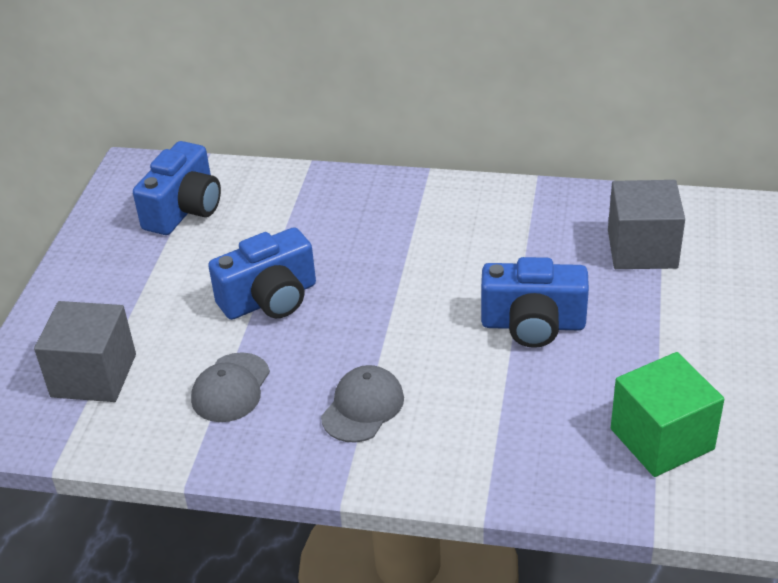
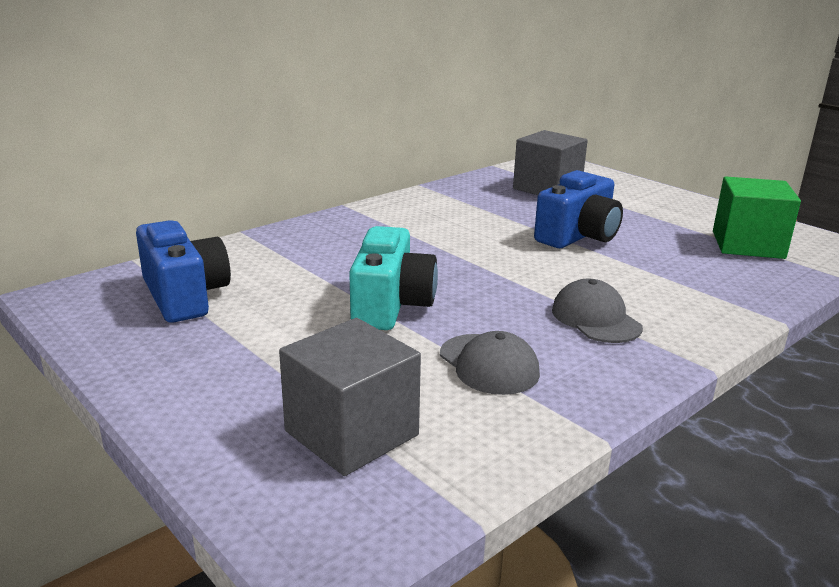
camera: 55 degrees left, 15 degrees down
(270, 299) = (391, 305): blue camera -> turquoise camera

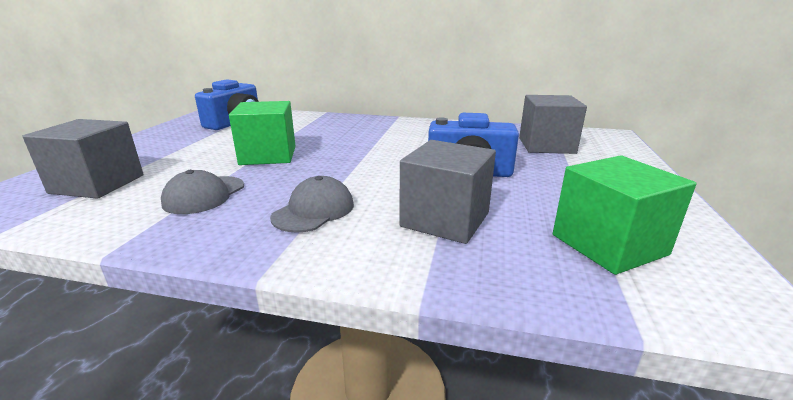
camera: 55 degrees right, 0 degrees up
(391, 305) = (268, 155): turquoise camera -> green cube
(666, 275) = (445, 219): none -> grey cube

